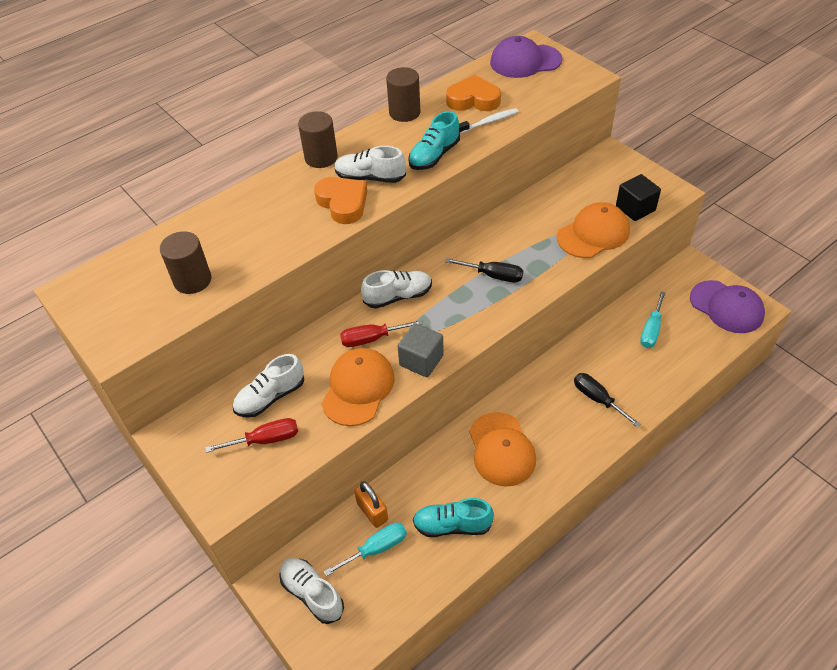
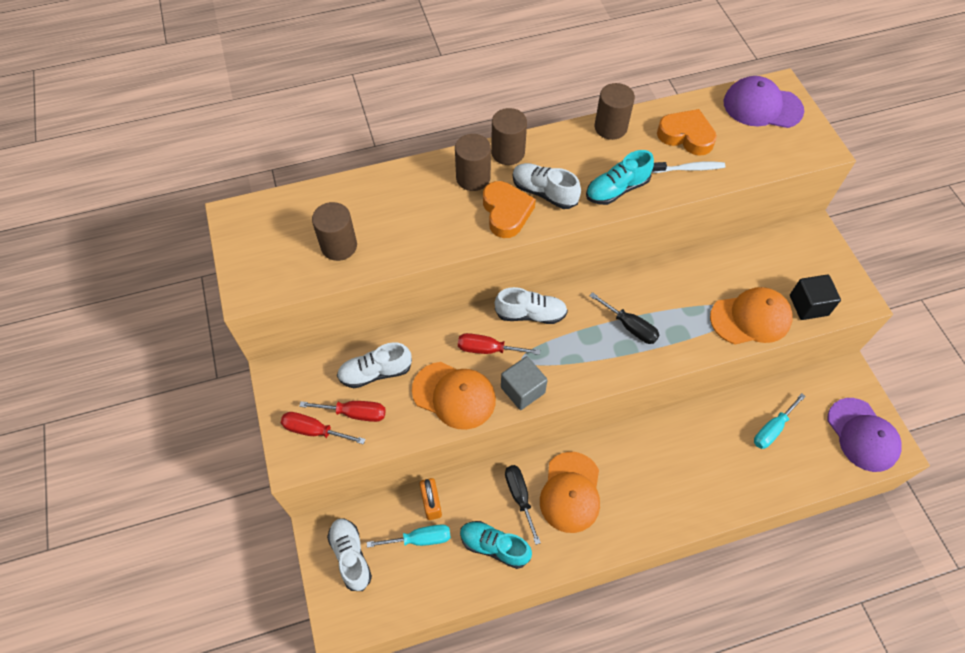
camera: 20 degrees right, 10 degrees up
(230, 471) = (314, 430): none -> red screwdriver
(298, 186) = (473, 178): none -> brown cylinder
(358, 388) = (454, 395): orange cap -> orange cap turned 75 degrees clockwise
(597, 399) = (684, 480): black screwdriver -> black screwdriver (519, 497)

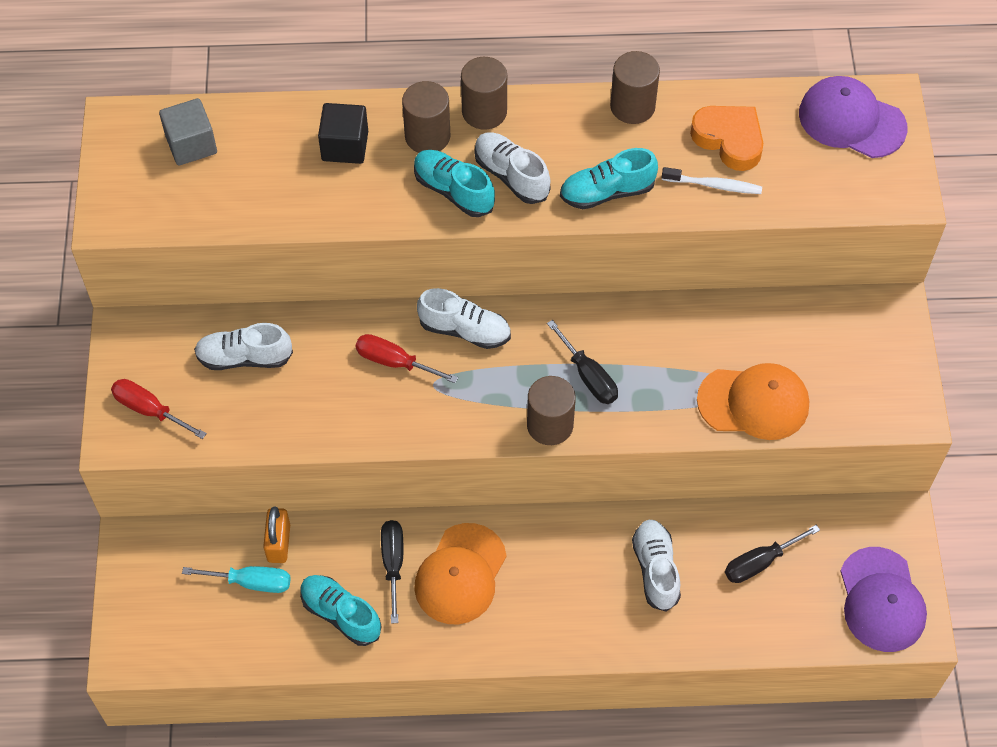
camera: 15 degrees right, 0 degrees up
(339, 246) = (232, 188): brown cylinder -> brown cylinder (550, 425)
(351, 556) = (160, 580): white shoe -> white shoe (655, 569)
(354, 413) = (204, 401): red screwdriver -> none
(454, 395) = (333, 408): orange cap -> none
(506, 212) = (453, 191): orange heart -> turquoise shoe
(522, 390) = (420, 422): grey cube -> grey cube (191, 144)
(772, 429) = (760, 562): turquoise screwdriver -> black screwdriver
(808, 305) = (840, 404): black cube -> black cube (345, 146)

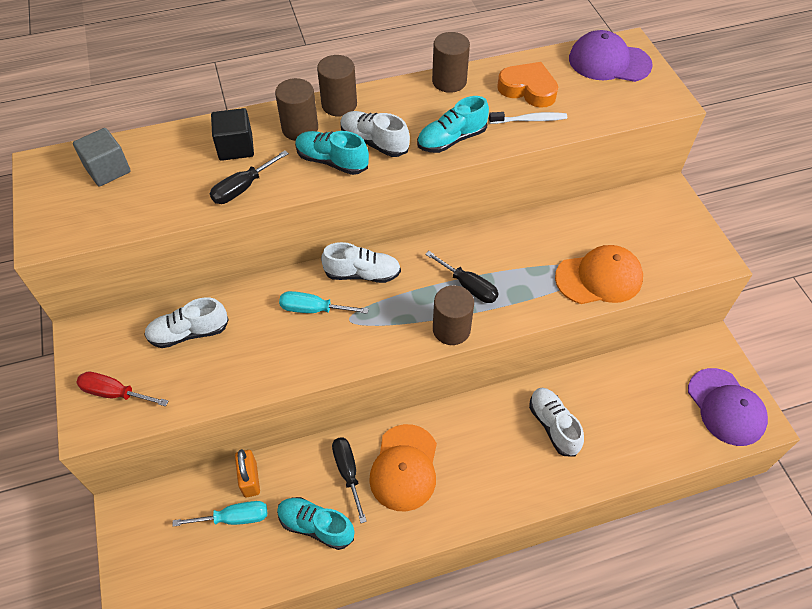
camera: 15 degrees left, 5 degrees down
(394, 362) = (313, 309): red screwdriver -> turquoise screwdriver
(760, 562) = (627, 401): black screwdriver -> black screwdriver (242, 188)

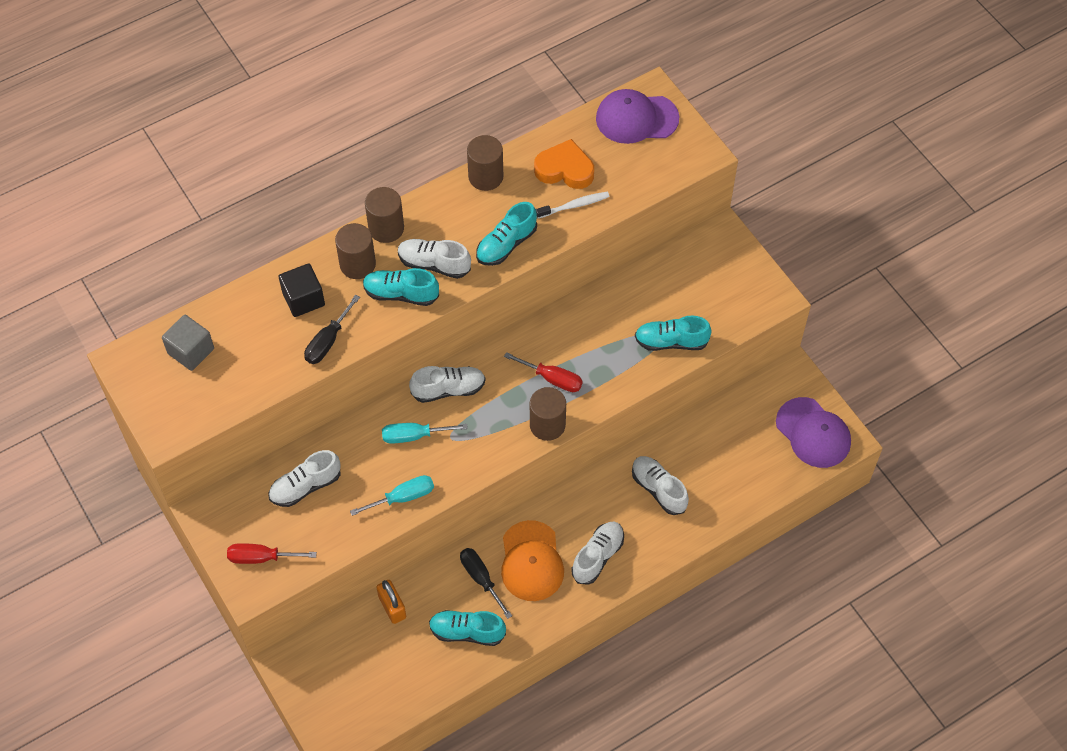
camera: 15 degrees left, 5 degrees up
(234, 518) = (390, 644): turquoise screwdriver -> turquoise screwdriver (403, 497)
(468, 286) = (552, 379): black screwdriver -> red screwdriver
(474, 480) = (598, 556): none -> white shoe
(599, 278) = (671, 342): orange cap -> turquoise shoe

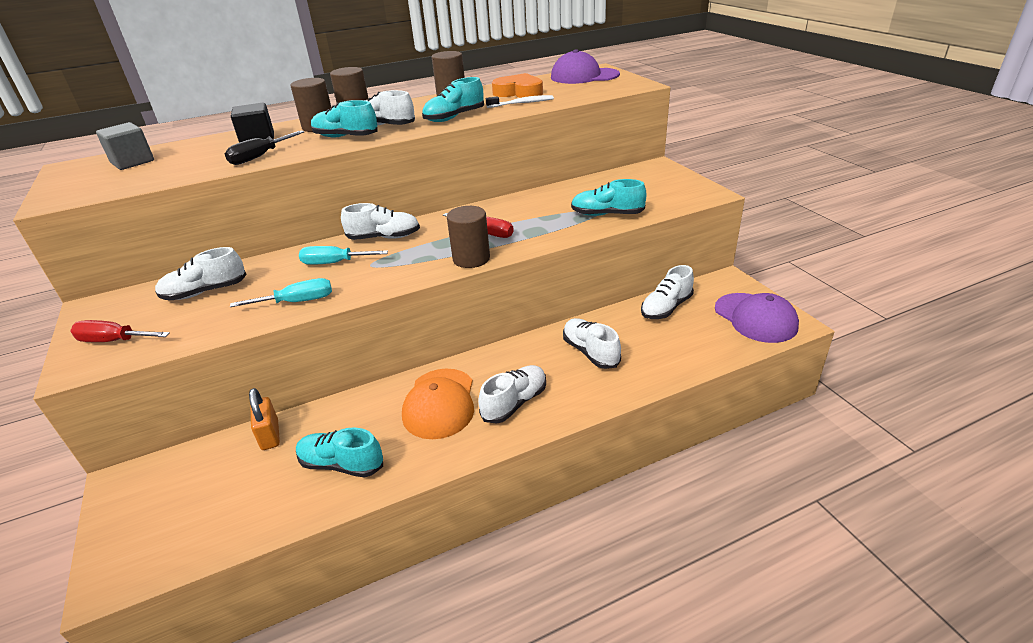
camera: 10 degrees right, 25 degrees down
(481, 578) = (379, 415): black screwdriver -> none
(729, 421) = (666, 308): none -> white shoe

